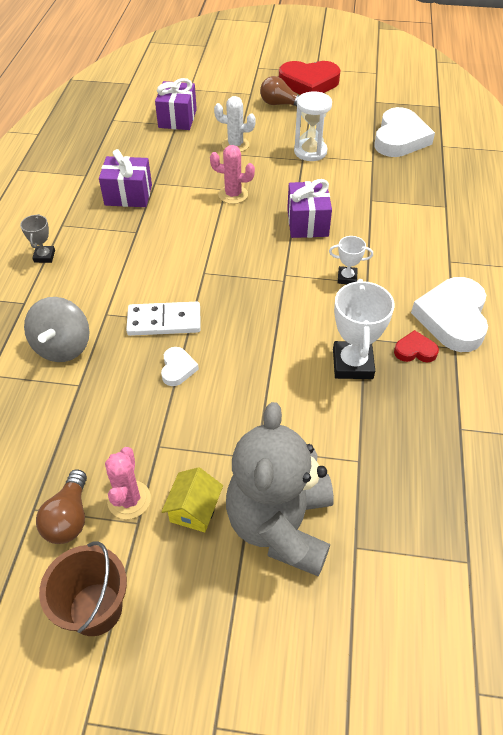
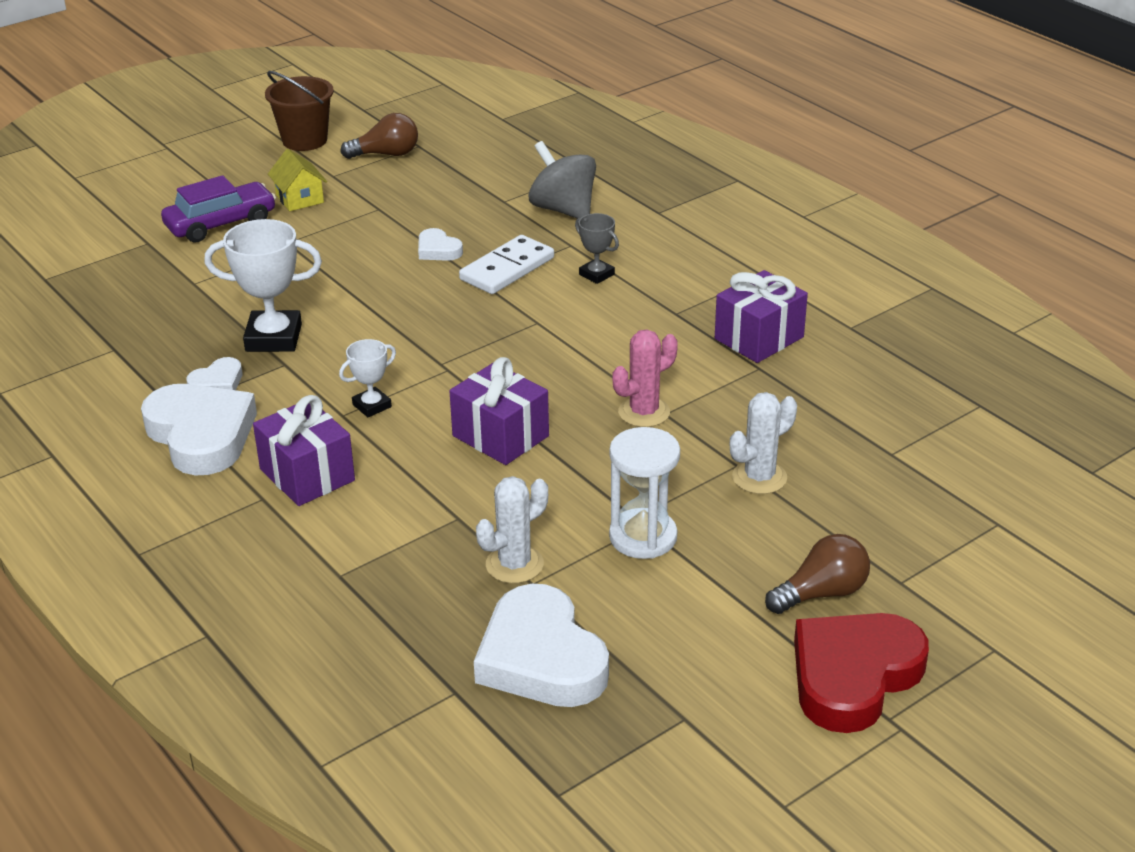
camera: 135 degrees right, 15 degrees down
(44, 256) = (717, 245): grey trophy -> grey trophy (596, 274)
(69, 518) = (386, 154): brown light bulb -> brown light bulb turned 120 degrees clockwise
(129, 499) = (356, 179): pink cactus -> none
(177, 118) = (908, 463): purple gift -> purple gift (307, 475)
(280, 525) = (221, 224): grey teddy bear -> purple car
(352, 364) = (273, 338): white trophy -> white trophy turned 45 degrees counterclockwise
(371, 170) = (514, 564): none -> white cactus
(415, 350) = (217, 382): red heart -> white heart

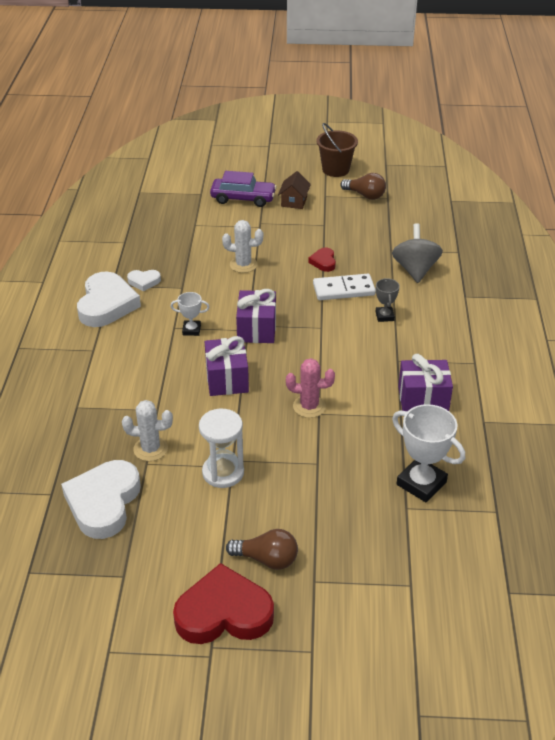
camera: 40 degrees right, 5 degrees up
(273, 338) = (193, 271): white trophy -> white trophy (421, 483)
(299, 198) = (294, 201): yellow house -> brown house
(307, 475) = (123, 349): purple gift -> purple gift (256, 329)
(438, 250) = (323, 262): white heart -> red heart
(759, 477) = (319, 477): white cactus -> white cactus (243, 265)

